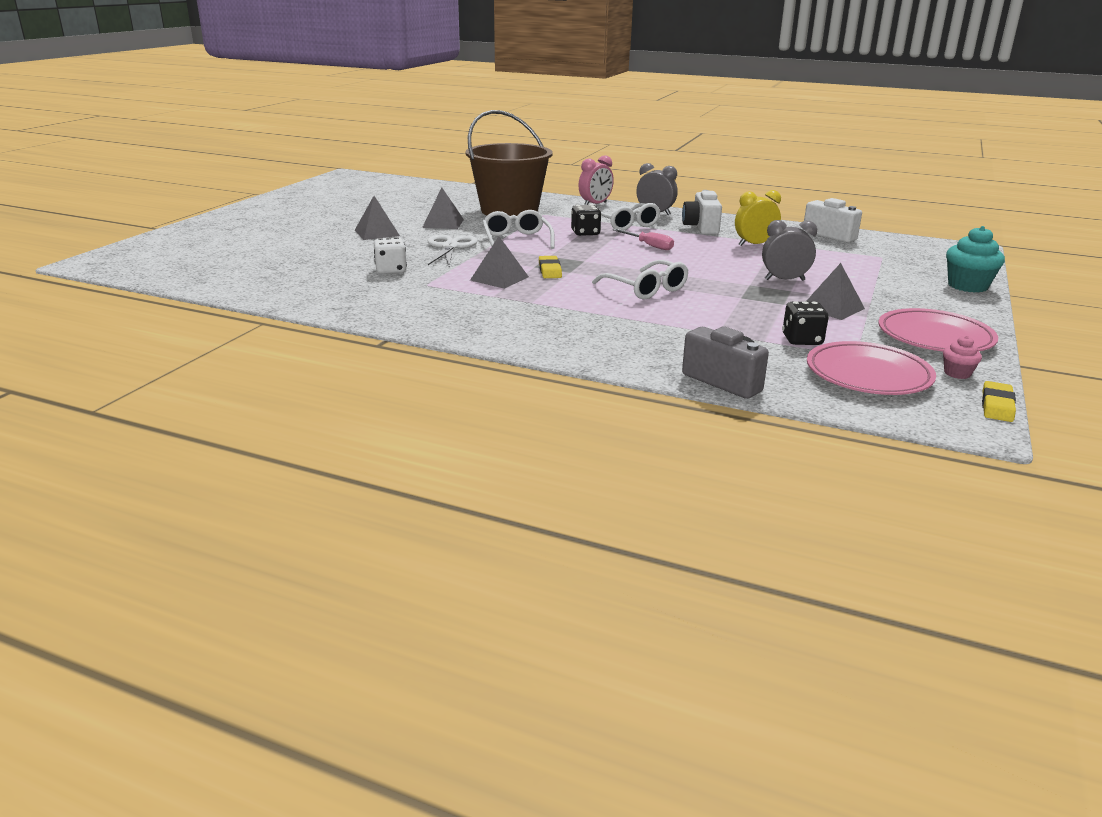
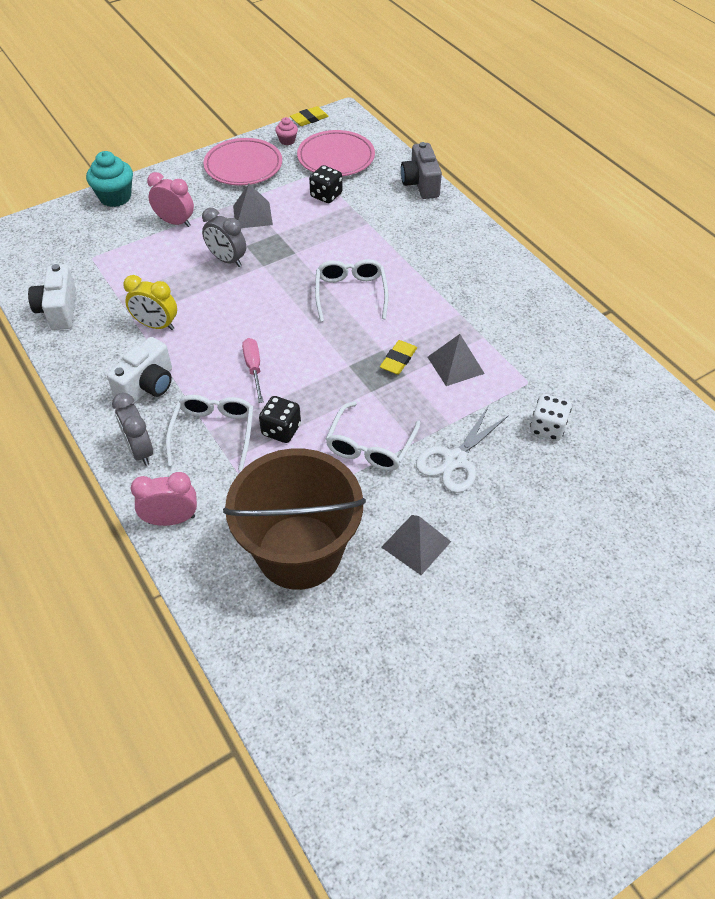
camera: 145 degrees left, 25 degrees up
(377, 233) = (516, 549): grey pyramid -> none
(880, 286) = (175, 222): none -> pink clock

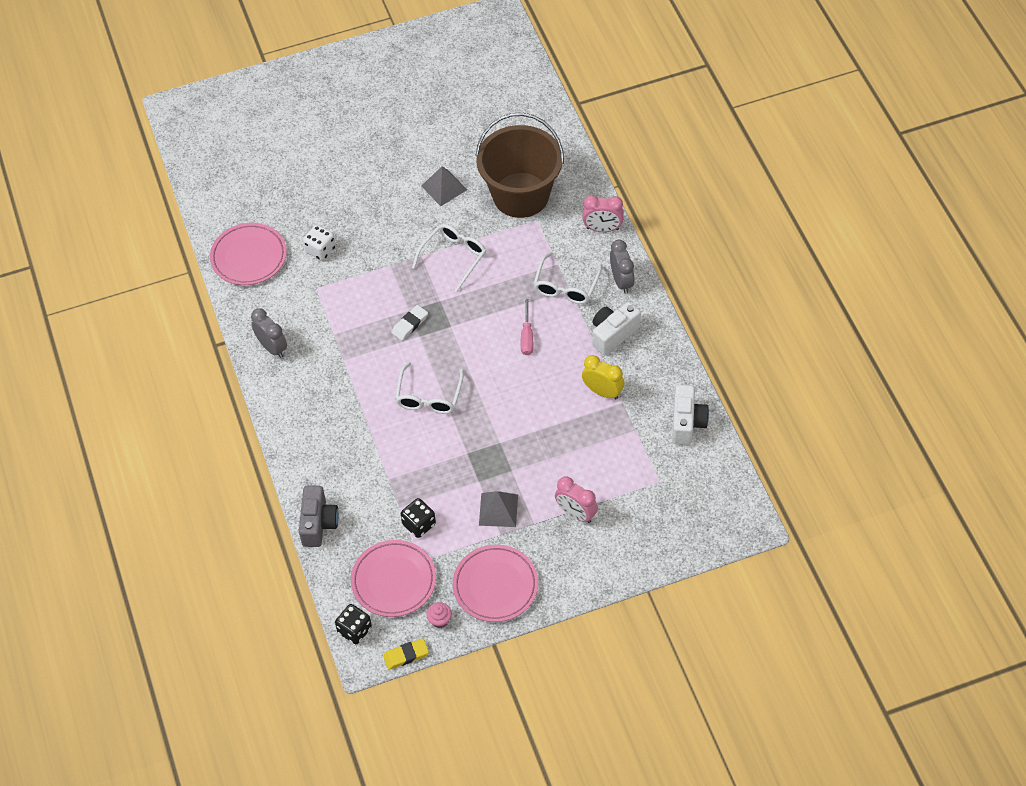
camera: 165 degrees left, 5 degrees up
(115, 197) = (634, 561): turquoise cupcake -> none
(227, 260) = (532, 455): grey clock -> grey clock (272, 347)
(281, 430) = (515, 280): black dice -> black dice (354, 630)
(398, 360) = (410, 324): yellow eraser -> white eraser
(455, 365) = (366, 312): grey pyramid -> none
(455, 460) = (397, 237): white scissors -> none
(632, 405) = (249, 257): none -> pink plate

